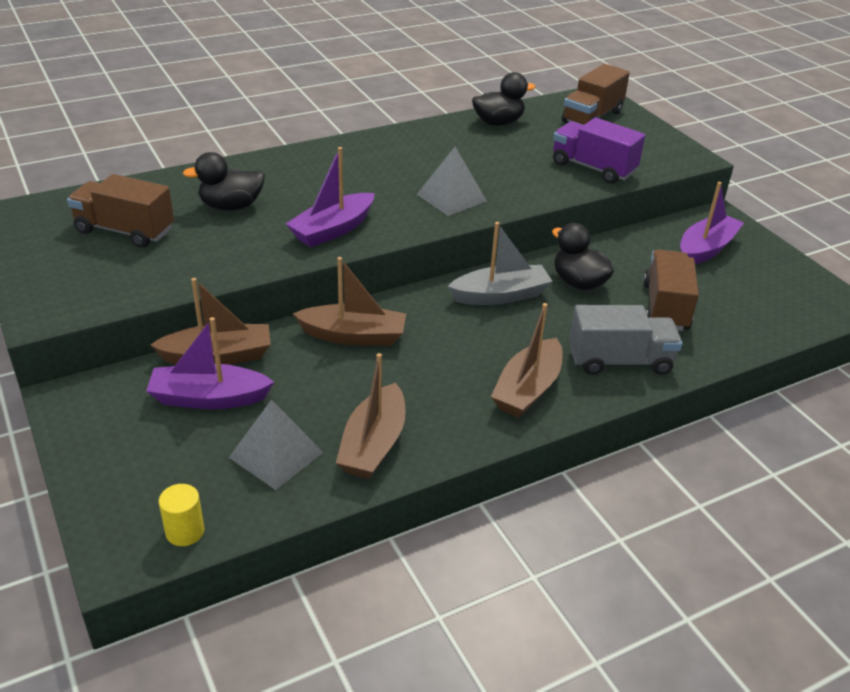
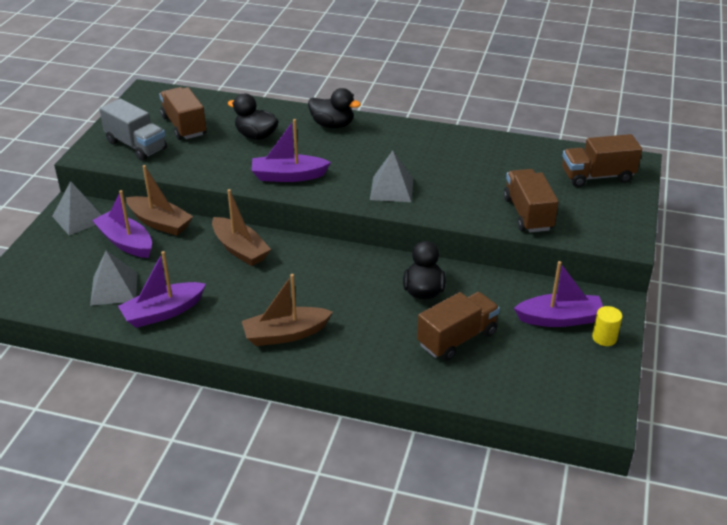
camera: 45 degrees right, 0 degrees up
(100, 404) = (79, 218): none -> grey pyramid
(185, 531) = (30, 299): yellow cylinder -> yellow cylinder (604, 338)
(374, 444) = (163, 312): brown boat -> purple boat
(498, 122) = (514, 151): black duck -> black duck (332, 125)
(500, 295) = (359, 272): grey boat -> none
(593, 168) = (528, 214): purple truck -> brown truck
(620, 360) = (368, 352): grey truck -> grey truck (136, 145)

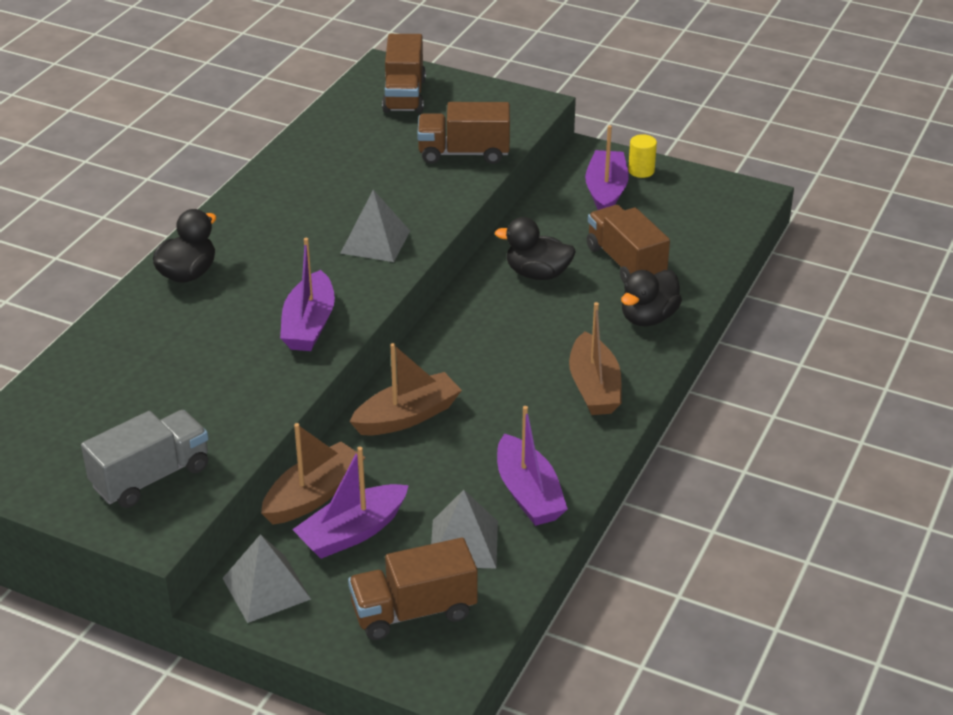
camera: 80 degrees left, 0 degrees up
(184, 126) = (113, 422): brown truck -> brown truck (413, 611)
(256, 136) = (183, 348): black duck -> black duck (648, 318)

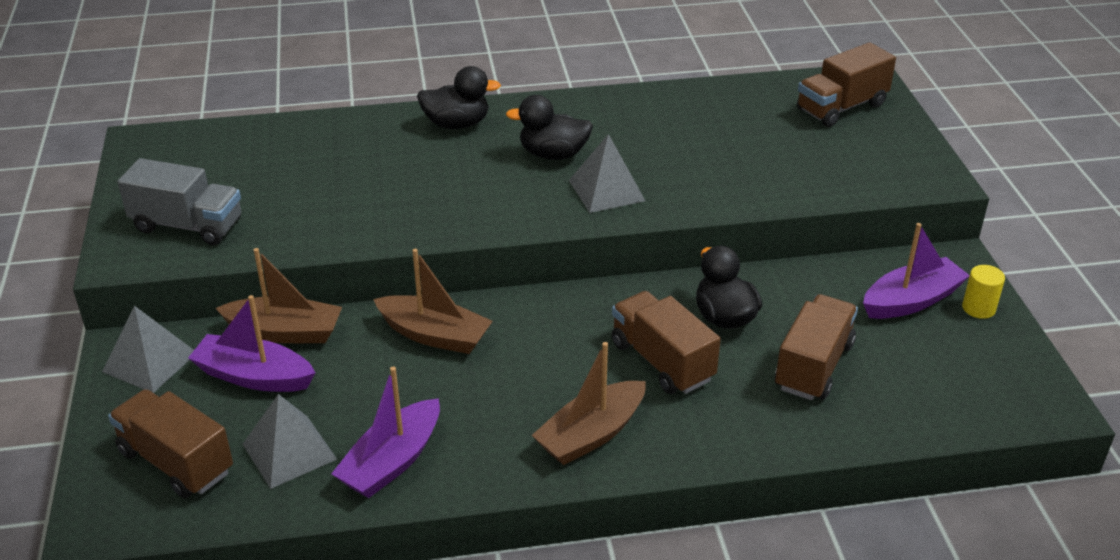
camera: 55 degrees right, 0 degrees up
(309, 324) = (452, 210): purple boat -> none
(464, 153) = (800, 176): brown truck -> brown truck (662, 361)
(648, 318) = (742, 423): black duck -> black duck (553, 154)

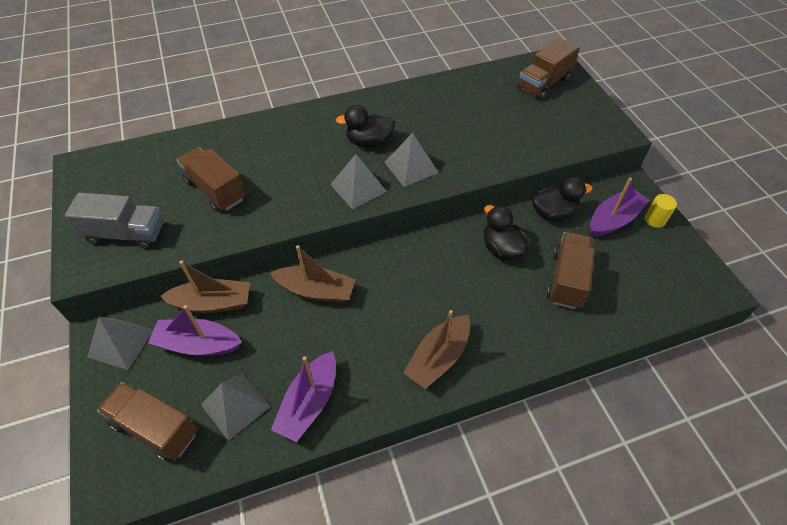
camera: 10 degrees left, 15 degrees up
(457, 124) = (299, 125): black duck -> black duck (553, 213)
(522, 207) = (358, 188): none -> grey pyramid
(662, 361) = (470, 290): brown truck -> brown truck (215, 190)

